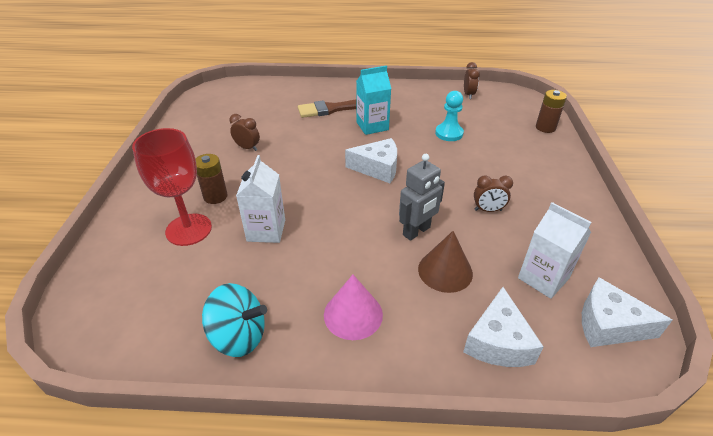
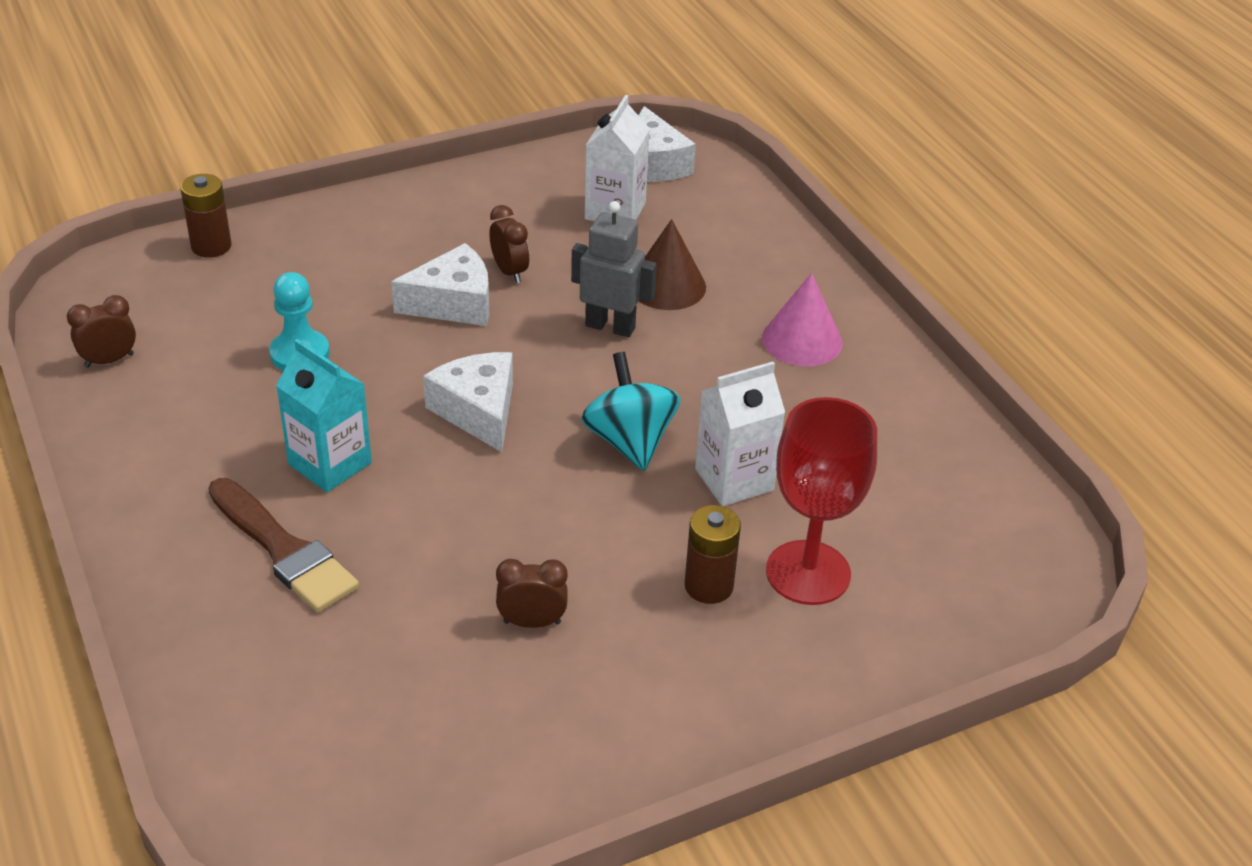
camera: 120 degrees left, 0 degrees up
(239, 336) = (918, 420): turquoise spinning top -> turquoise spinning top (629, 441)
(247, 148) = (532, 622): brown clock -> brown clock turned 90 degrees clockwise
(498, 342) = (741, 230): white cheese -> white cheese (453, 303)

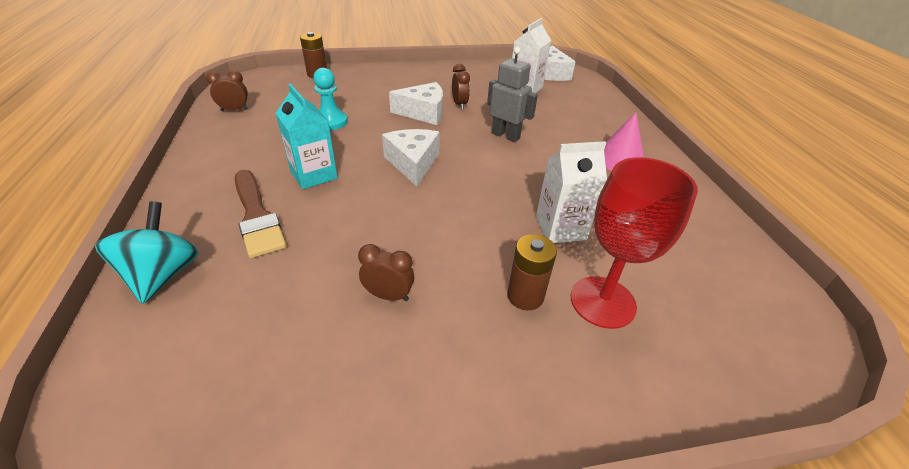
camera: 15 degrees right, 0 degrees up
(629, 441) = (498, 194): turquoise spinning top -> turquoise spinning top (163, 275)
(667, 286) = (544, 122): brown cone -> none

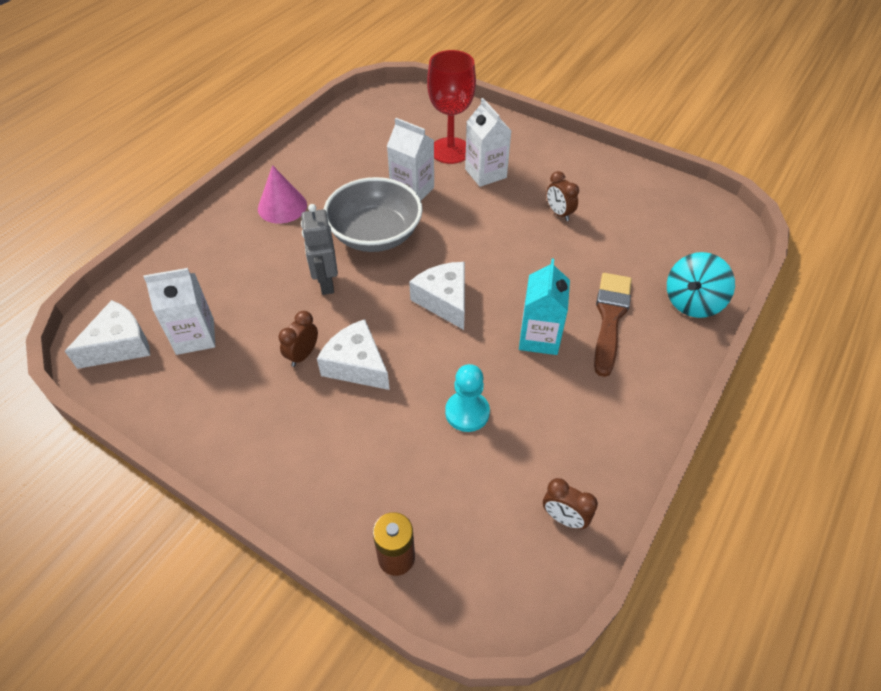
camera: 135 degrees left, 10 degrees up
(413, 163) = (444, 300): white cheese -> white cheese turned 120 degrees clockwise
(525, 296) = (485, 173): brown battery -> white carton
(526, 177) = (375, 235): none -> grey bowl

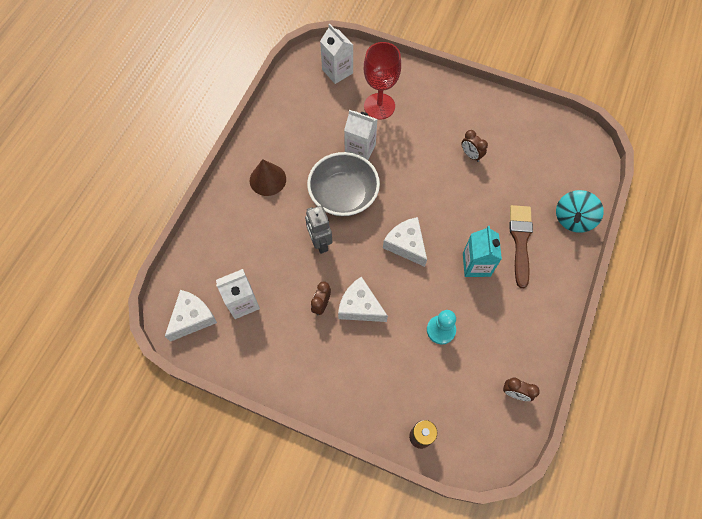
camera: 10 degrees left, 15 degrees up
(282, 206) = (267, 179): pink cone -> brown cone
(485, 173) = (410, 125): white carton -> white carton (337, 71)

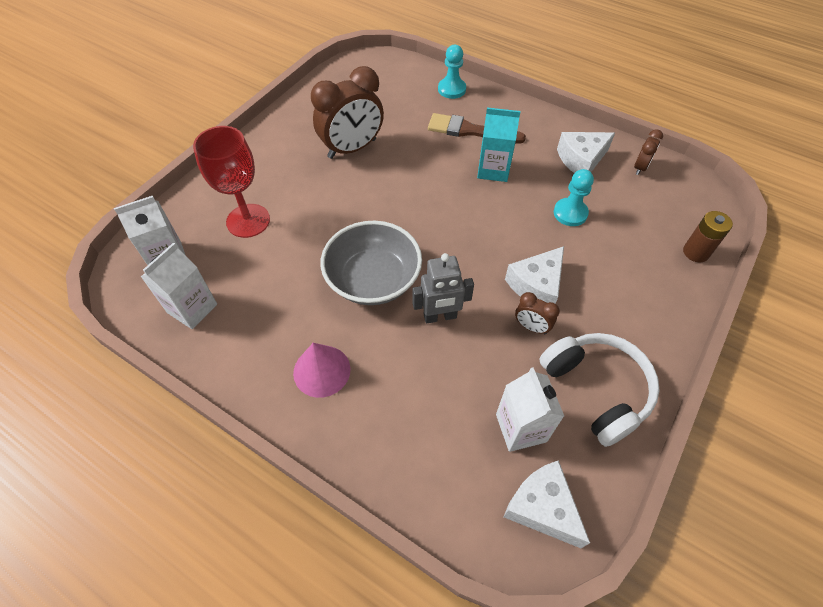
camera: 80 degrees left, 10 degrees down
(267, 179) = (321, 371): brown cone -> pink cone
(277, 351) = (596, 389): none -> white headphones
(360, 149) = (308, 251): white carton -> white carton (192, 308)
(406, 245) = (458, 226): white cheese -> white cheese (581, 160)
(471, 155) = (352, 149): brown clock -> brown clock, size x2.14
(573, 219) = (451, 89): turquoise spinning top -> turquoise pawn

